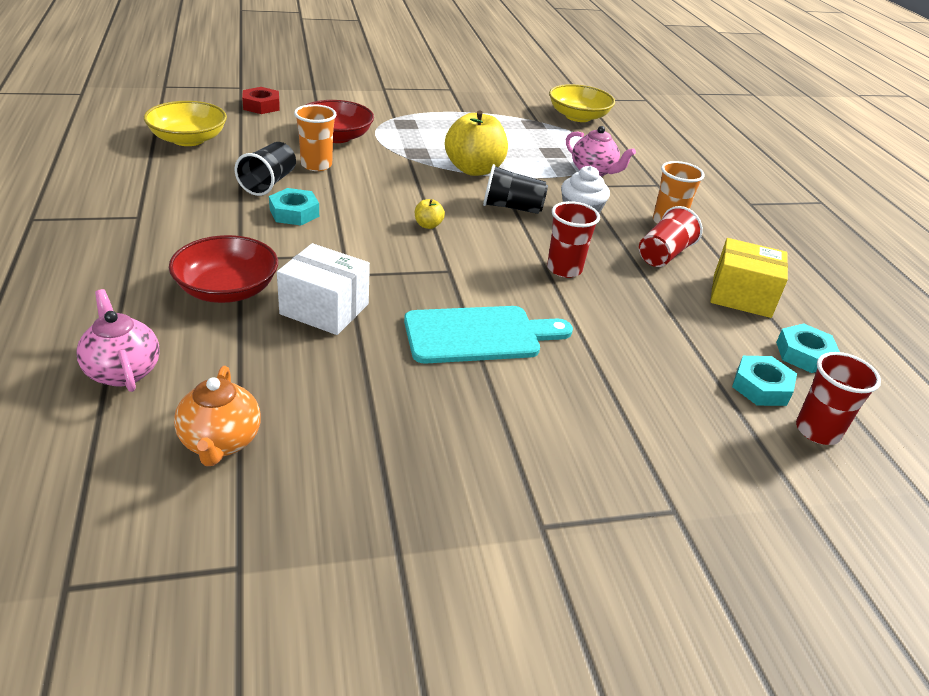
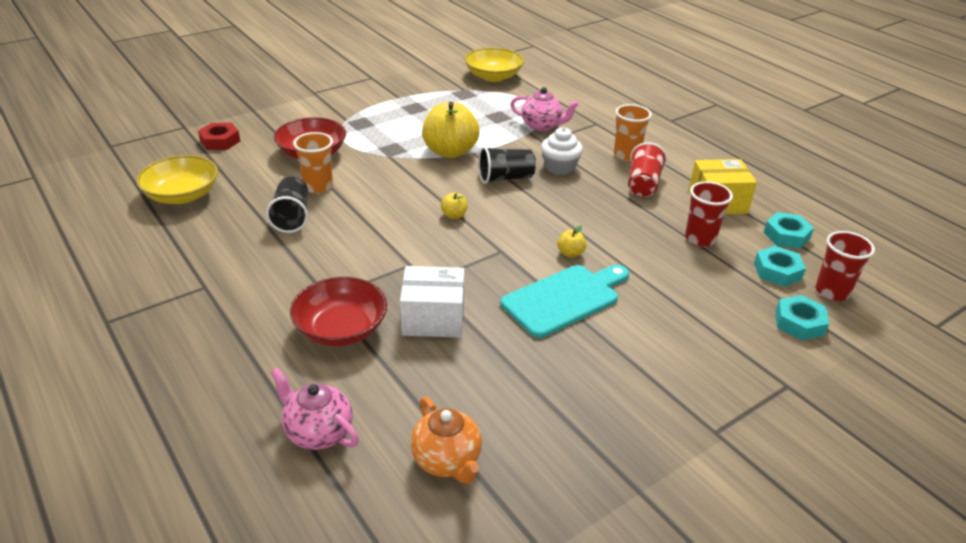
camera: 20 degrees left, 0 degrees up
(294, 213) = (337, 239): turquoise nut -> turquoise nut (799, 323)
(523, 295) = (570, 253): none -> yellow apple
(564, 269) = (583, 221): red cup -> red cup (700, 239)

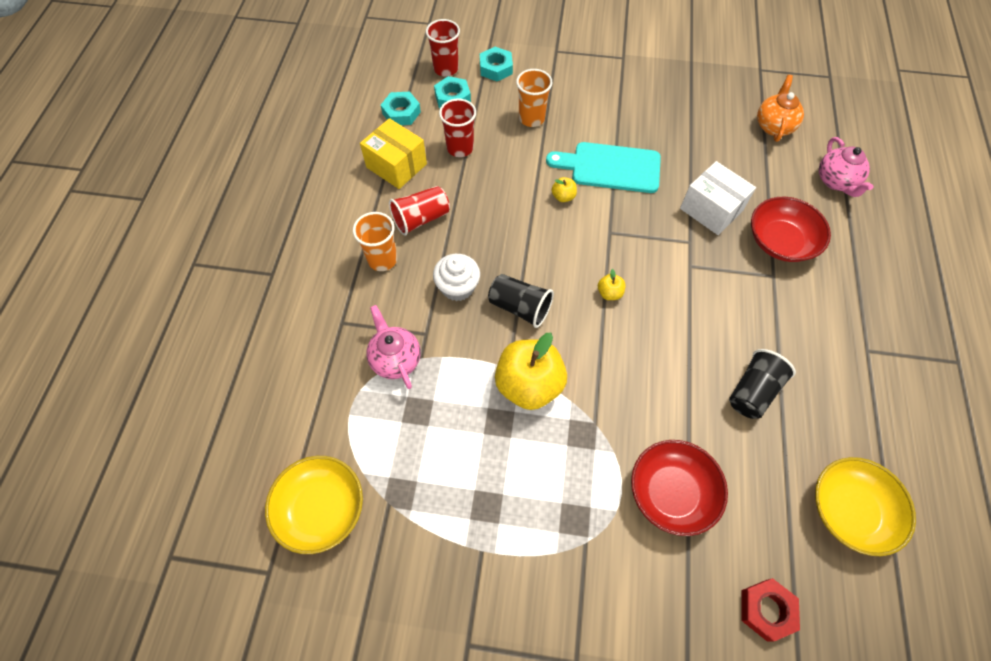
camera: 135 degrees left, 25 degrees up
(318, 187) = (701, 422): orange cup -> orange cup (531, 118)

